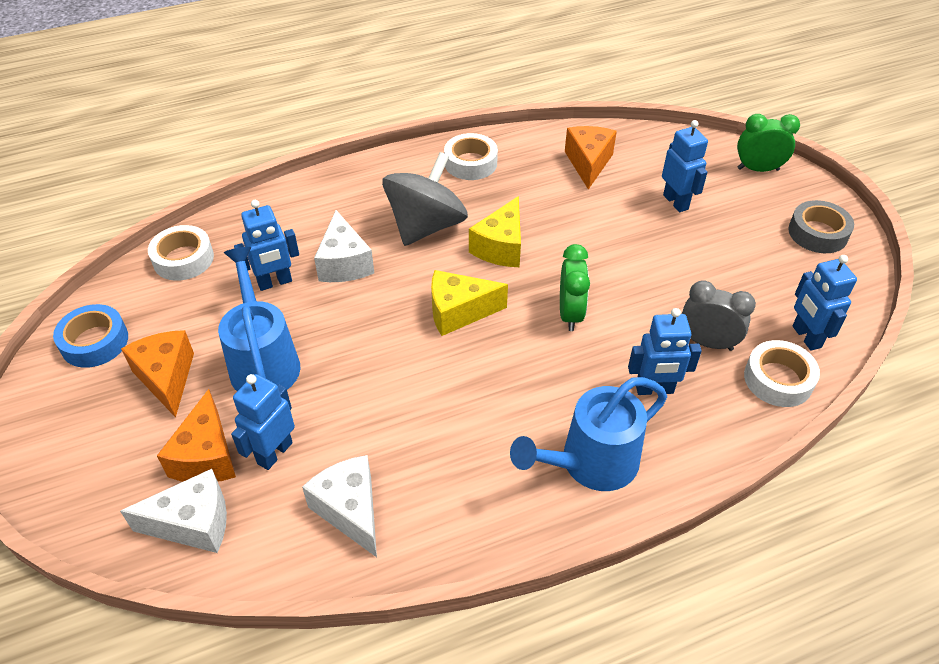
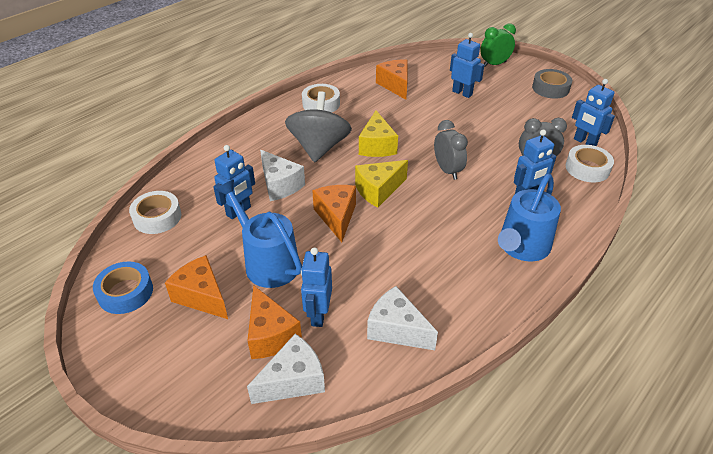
camera: 25 degrees left, 5 degrees down
(382, 331) = (336, 217): none -> orange cheese
(570, 314) = (447, 170): green clock -> grey clock

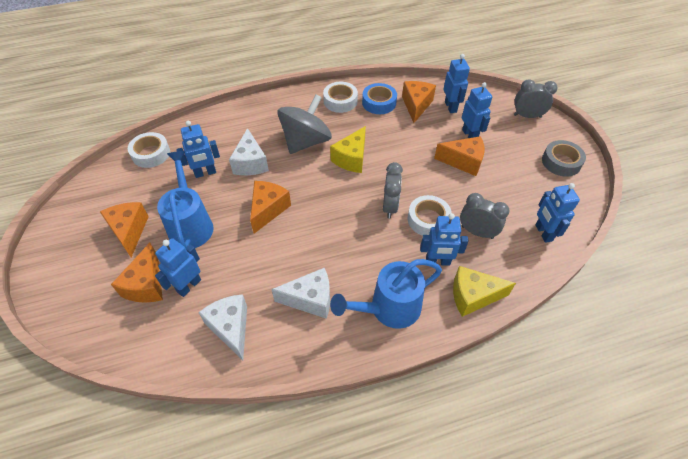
camera: 30 degrees right, 10 degrees up
(125, 292) = (89, 204): blue tape -> blue tape (379, 103)
(293, 380) = (132, 328): white cheese -> white cheese (310, 299)
(378, 190) = (318, 200): yellow cheese -> yellow cheese (473, 296)
(426, 77) = (451, 107): none -> blue robot
(476, 114) = (463, 162): none -> orange cheese
(494, 64) = (527, 116): green clock -> grey clock
(587, 168) = (520, 261): white tape -> white tape (428, 219)

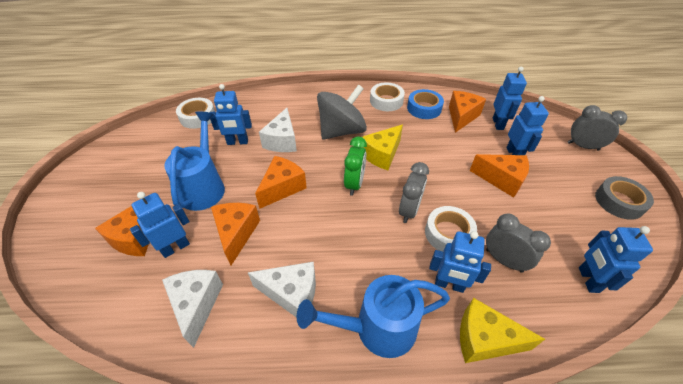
camera: 15 degrees right, 5 degrees down
(129, 231) = (147, 181): orange cheese -> orange cheese (236, 233)
(334, 192) = (354, 184): none -> green clock

